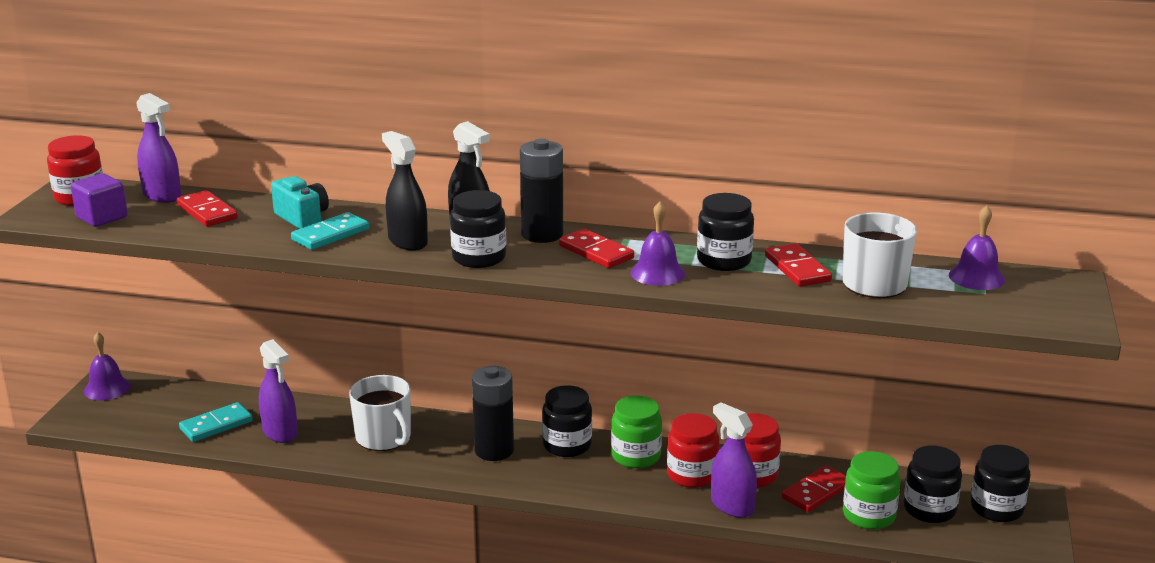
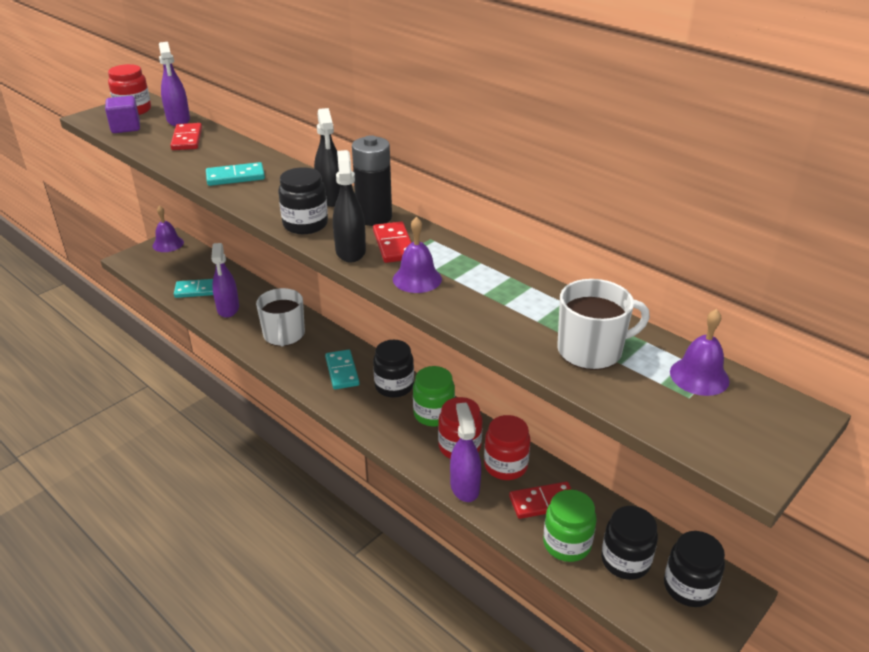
camera: 30 degrees right, 10 degrees up
(302, 218) = (235, 159): turquoise camera -> none
(407, 241) = (276, 196): black spray bottle -> black spray bottle (350, 251)
(494, 450) = (342, 371): black battery -> turquoise domino
(724, 261) = (484, 284): black jar -> none
(797, 269) = (537, 311): red domino -> none

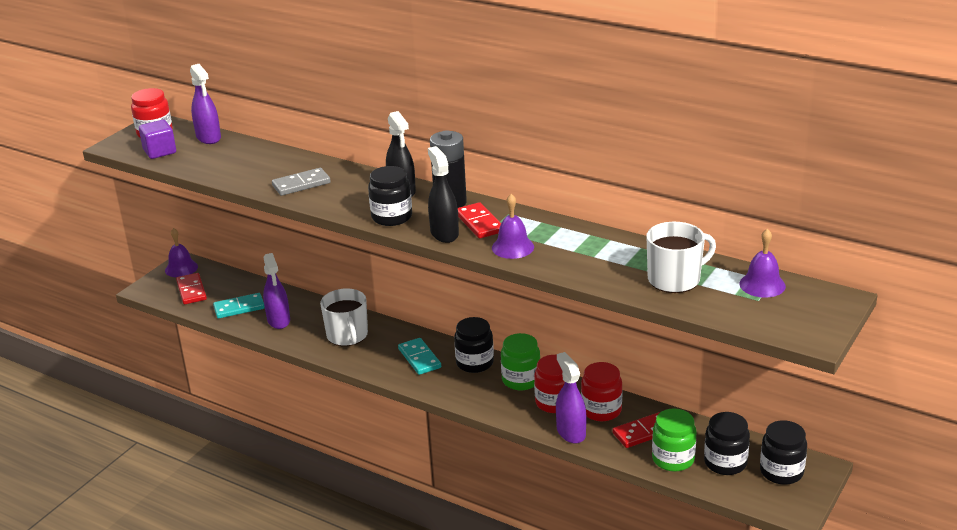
camera: 10 degrees left, 5 degrees down
(187, 139) = (230, 155): red domino -> red domino (191, 291)
(235, 177) = (301, 184): turquoise domino -> grey domino

